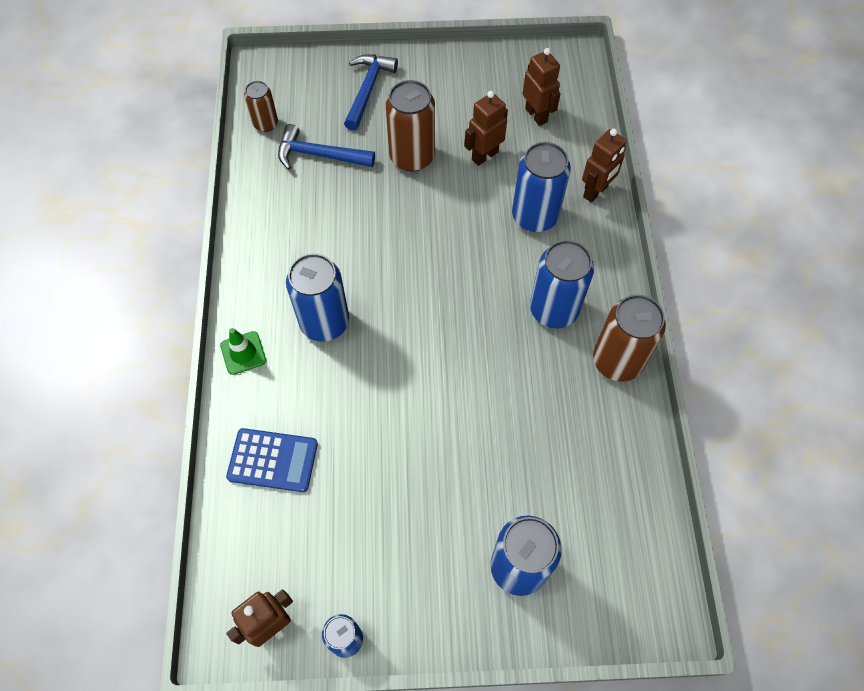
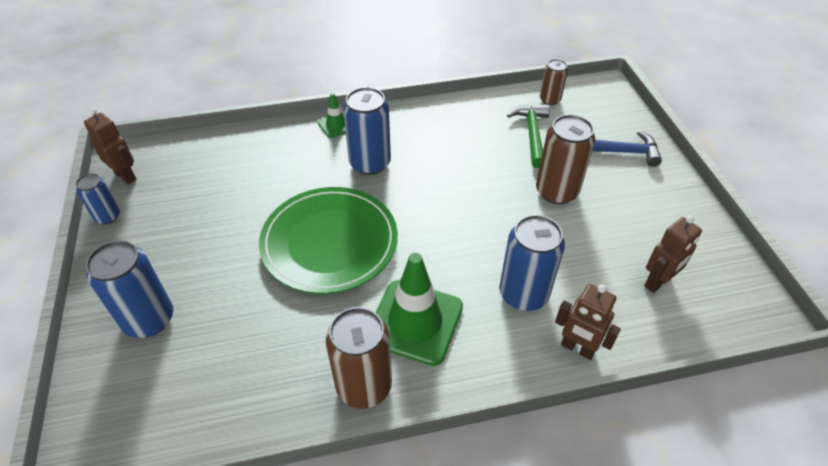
camera: 80 degrees right, 15 degrees down
(273, 460) = (249, 155): blue calculator -> none
(319, 155) = (532, 134): blue hammer -> green hammer
(440, 376) = (329, 242): none -> green plate
(484, 155) = (582, 244): brown robot -> none
(553, 309) = (415, 322): blue can -> green traffic cone

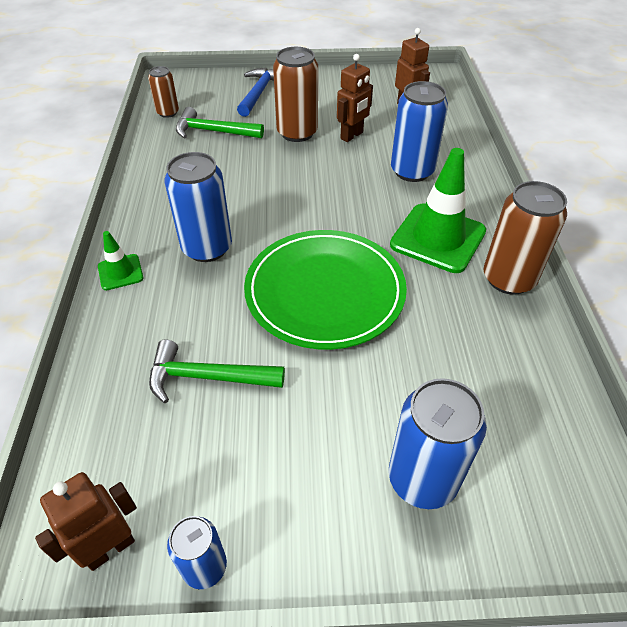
camera: 80 degrees left, 0 degrees up
(241, 190) = (207, 377): none -> green hammer
(577, 348) = (467, 155): brown robot -> brown robot (352, 136)

